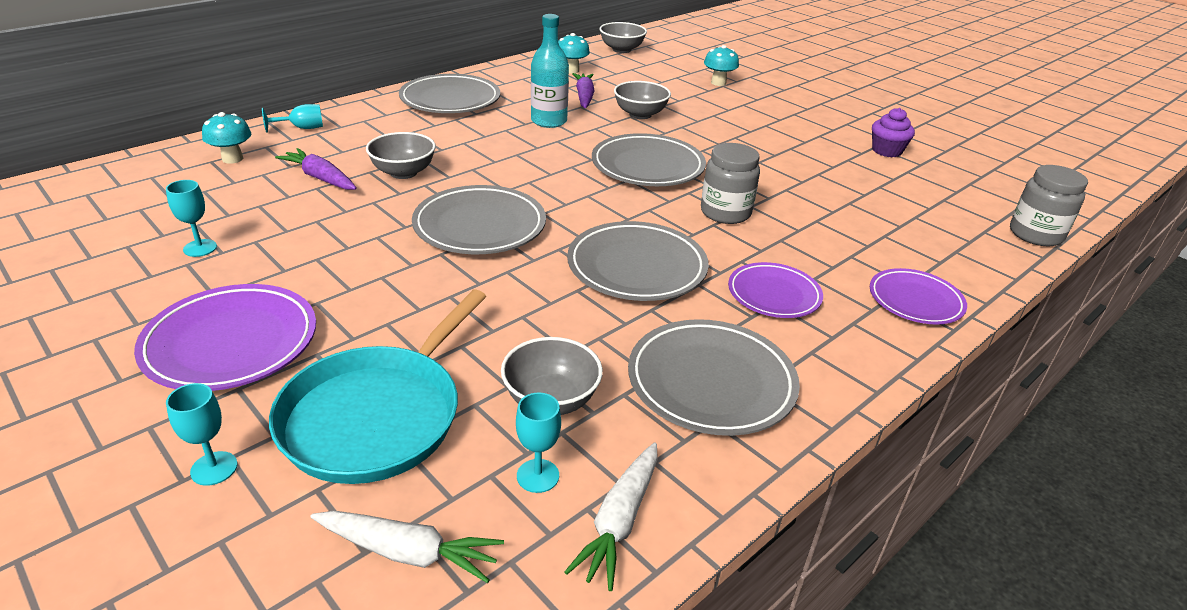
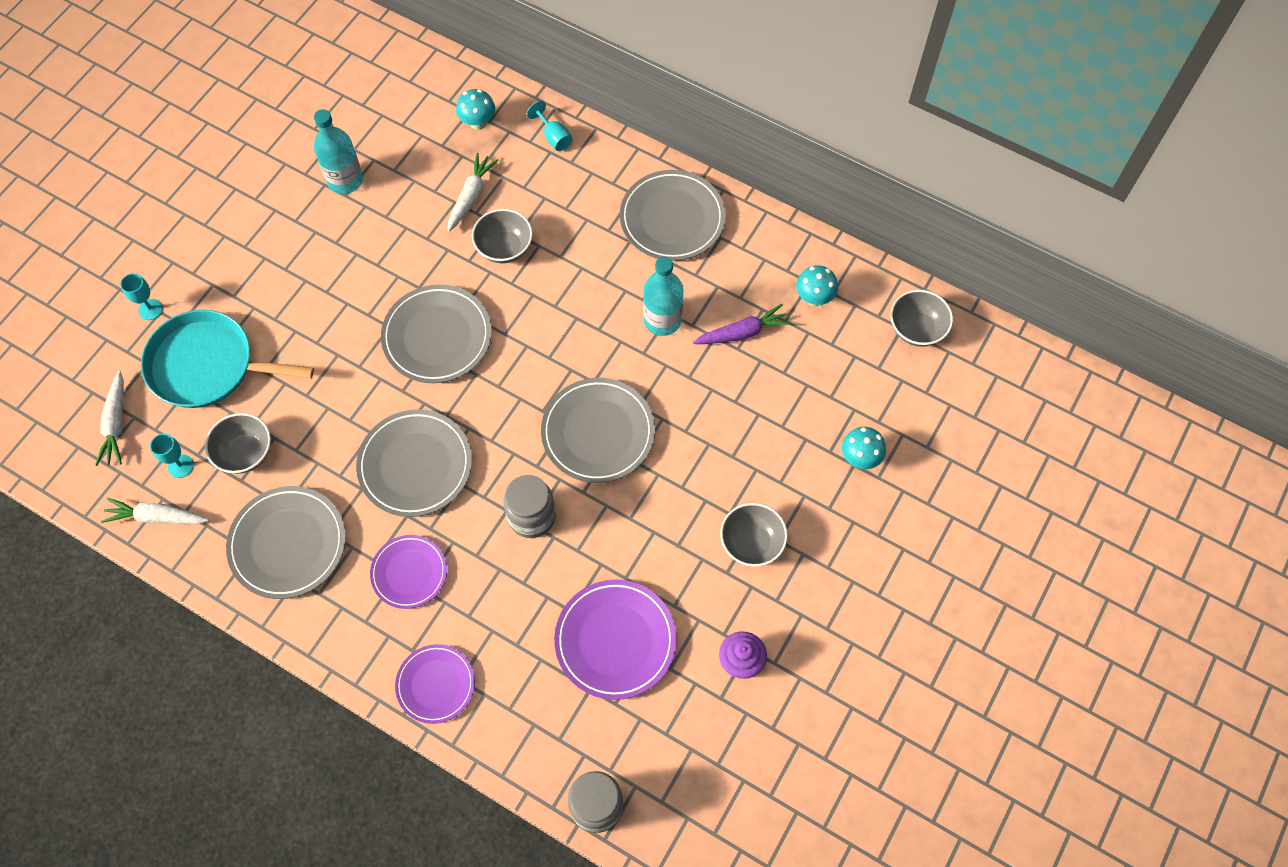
camera: 75 degrees right, 30 degrees up
(200, 248) = (345, 180): turquoise goblet -> turquoise bottle
(231, 343) = (250, 258): purple plate -> purple plate (615, 641)
(320, 178) = (471, 196): purple carrot -> white carrot
(640, 114) = (721, 397): grey bowl -> grey bowl (751, 543)

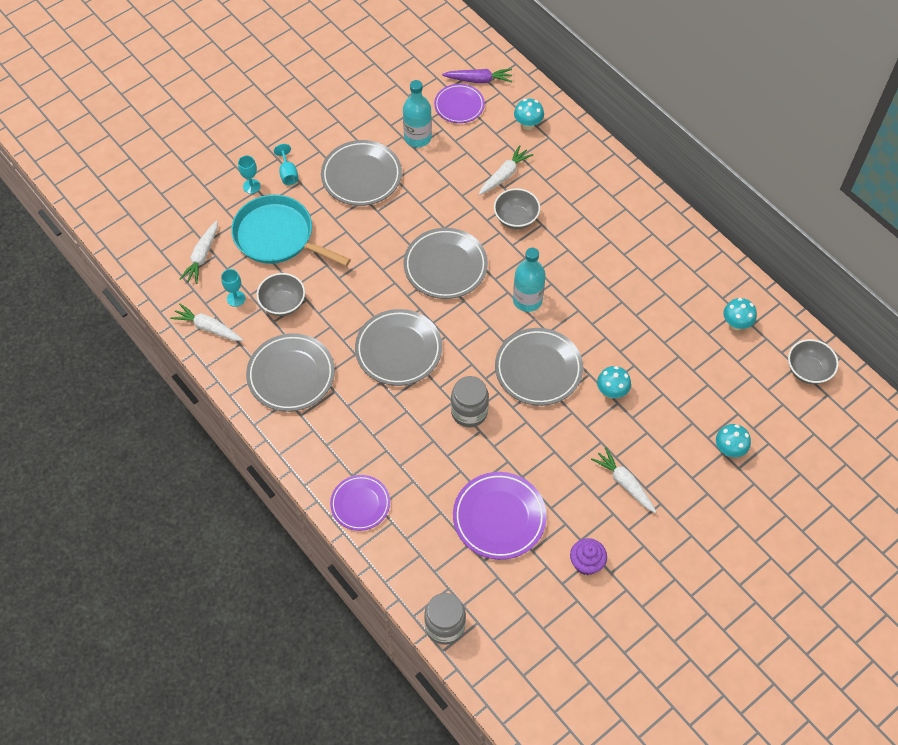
camera: 20 degrees right, 5 degrees down
(409, 573) = (368, 422): purple plate -> purple plate (459, 106)
(554, 137) = (580, 151): turquoise goblet -> turquoise goblet (288, 173)
(662, 320) = (614, 304): turquoise bottle -> turquoise bottle (527, 300)
(672, 219) = (648, 235): grey plate -> grey plate (361, 176)
(696, 432) = (611, 391): none -> turquoise mushroom
(742, 332) = (672, 332): purple carrot -> purple carrot (479, 80)
(751, 543) = (624, 483): grey bowl -> white carrot

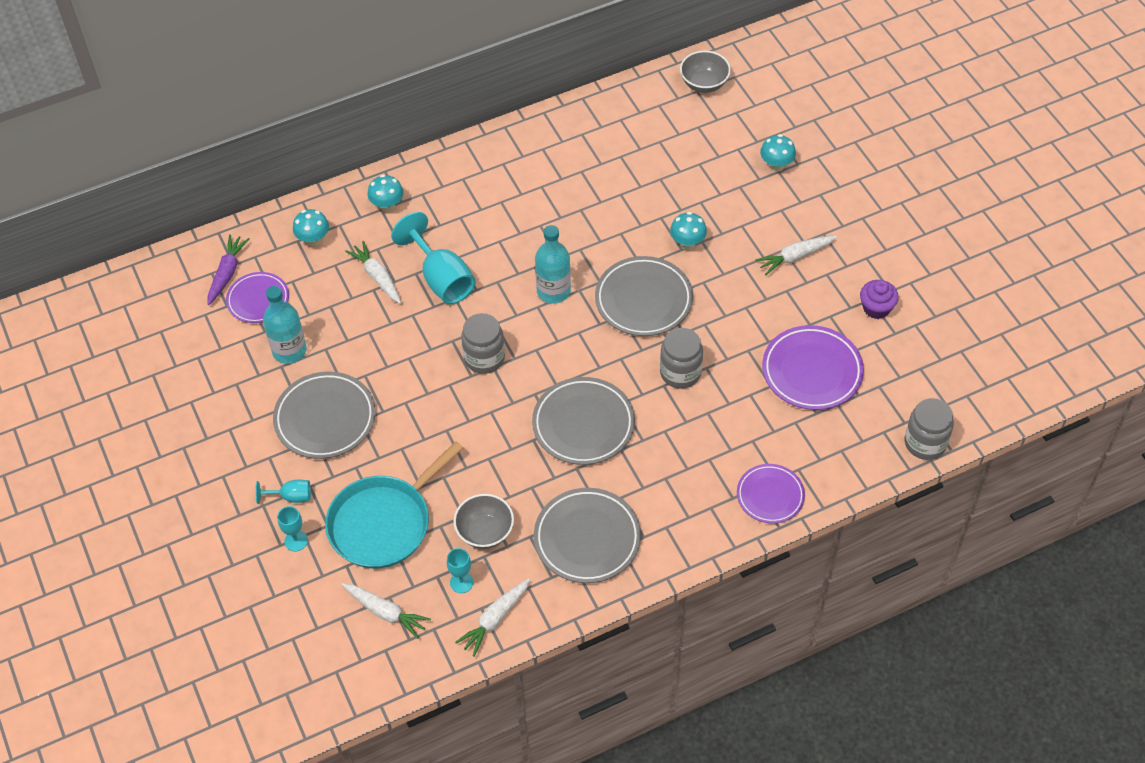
camera: 75 degrees left, 5 degrees down
(445, 266) = (484, 358): grey plate -> grey jar
(516, 218) = (441, 279): grey bowl -> turquoise goblet
(736, 324) = (635, 124): turquoise mushroom -> turquoise mushroom (387, 206)

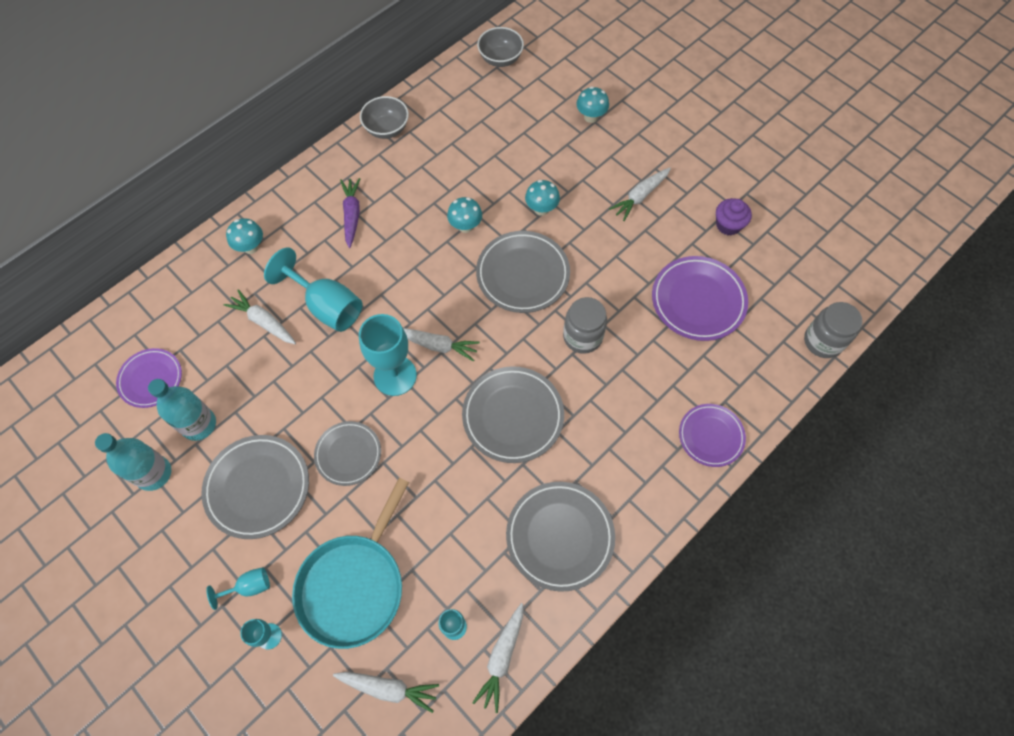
camera: 20 degrees left, 10 degrees up
(227, 273) = (111, 360): purple carrot -> purple carrot (352, 215)
(313, 240) = (188, 301): turquoise mushroom -> turquoise mushroom (465, 226)
(416, 414) = (348, 454): none -> grey plate
(484, 358) = (395, 376): grey jar -> turquoise goblet
(485, 532) = (458, 562): grey bowl -> grey bowl (387, 129)
(534, 342) = (437, 345): none -> white carrot
(553, 291) = (437, 289): turquoise bottle -> turquoise bottle (154, 473)

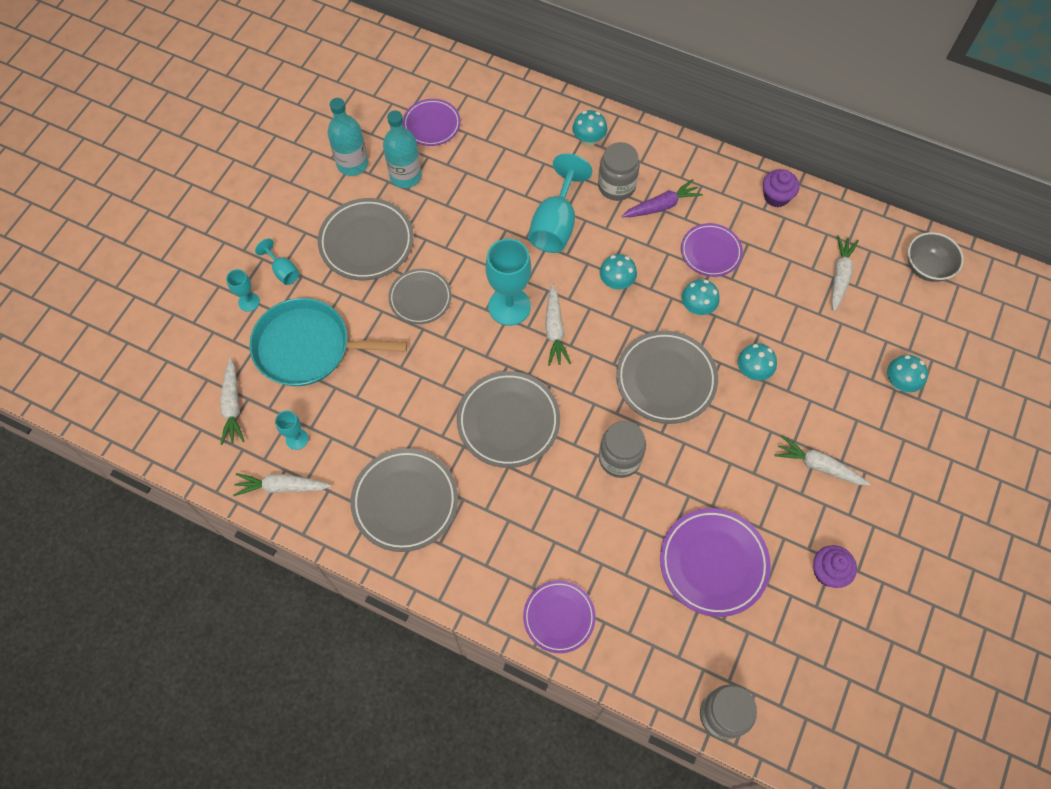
camera: 70 degrees right, 0 degrees up
(263, 321) = (519, 182): white carrot -> white carrot (839, 276)
(312, 242) = (616, 186): none -> grey jar
(387, 129) = (776, 197): grey bowl -> purple cupcake
(412, 278) = (616, 283): none -> turquoise mushroom
(416, 196) = (710, 252): none -> purple plate

